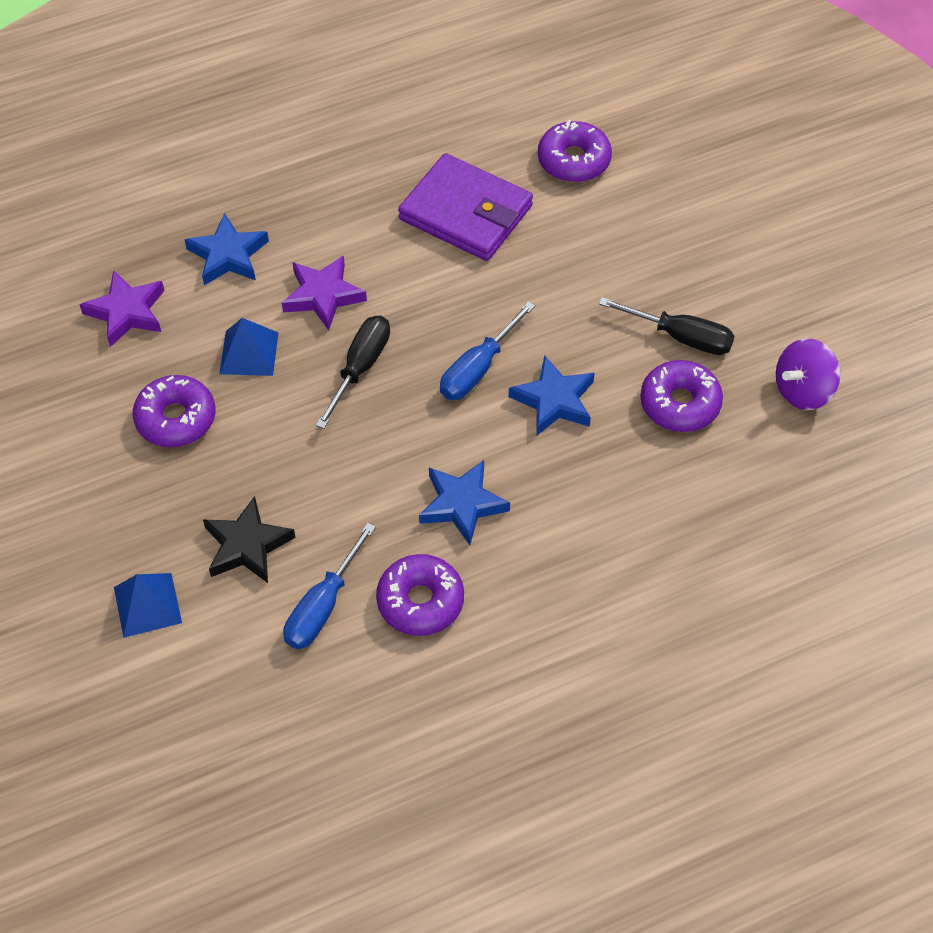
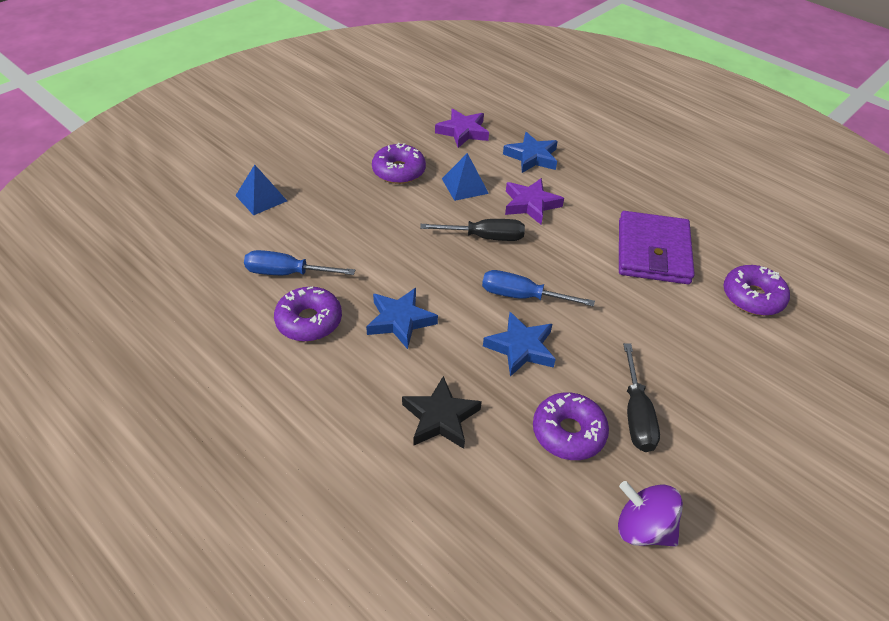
camera: 65 degrees right, 10 degrees down
(247, 545) = (320, 226): black star -> black star (440, 418)

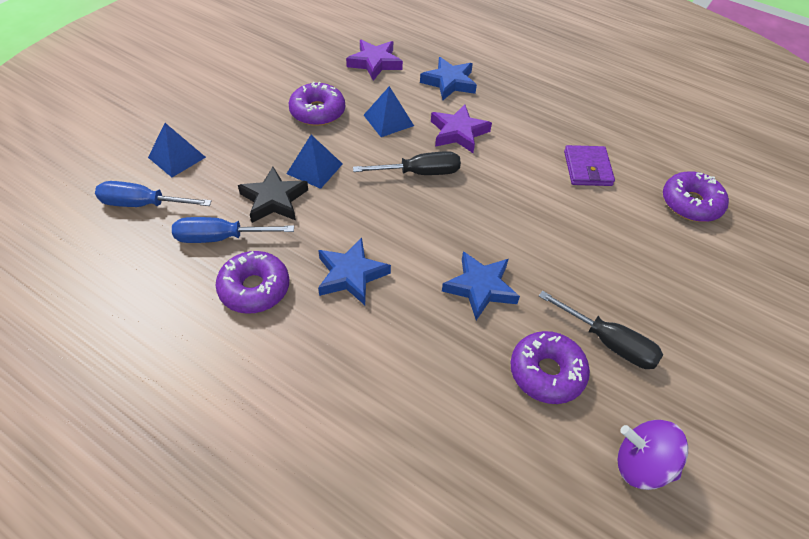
camera: 10 degrees left, 5 degrees up
(385, 222) = (314, 168): none -> blue pyramid
(440, 418) = (414, 377): black star -> black star (274, 200)
(522, 296) = (470, 232): blue screwdriver -> blue screwdriver (143, 204)
(636, 414) = (608, 342): black screwdriver -> black screwdriver turned 45 degrees counterclockwise
(653, 252) = (587, 168): purple wallet -> purple wallet, size x0.59

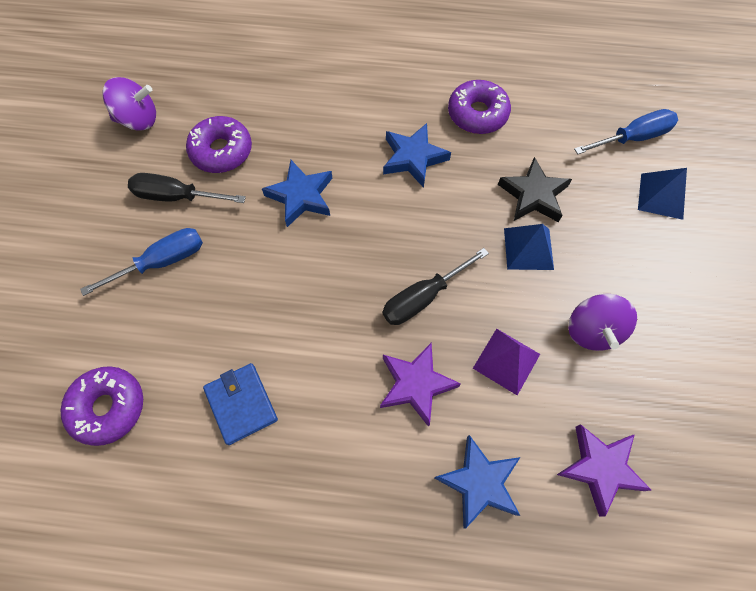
camera: 155 degrees right, 15 degrees up
(221, 238) = (541, 140): blue screwdriver -> blue screwdriver (161, 262)
(317, 112) = (592, 330): purple donut -> purple spinning top
(388, 120) = (506, 361): blue pyramid -> purple pyramid
(587, 168) = (241, 404): purple wallet -> blue wallet

